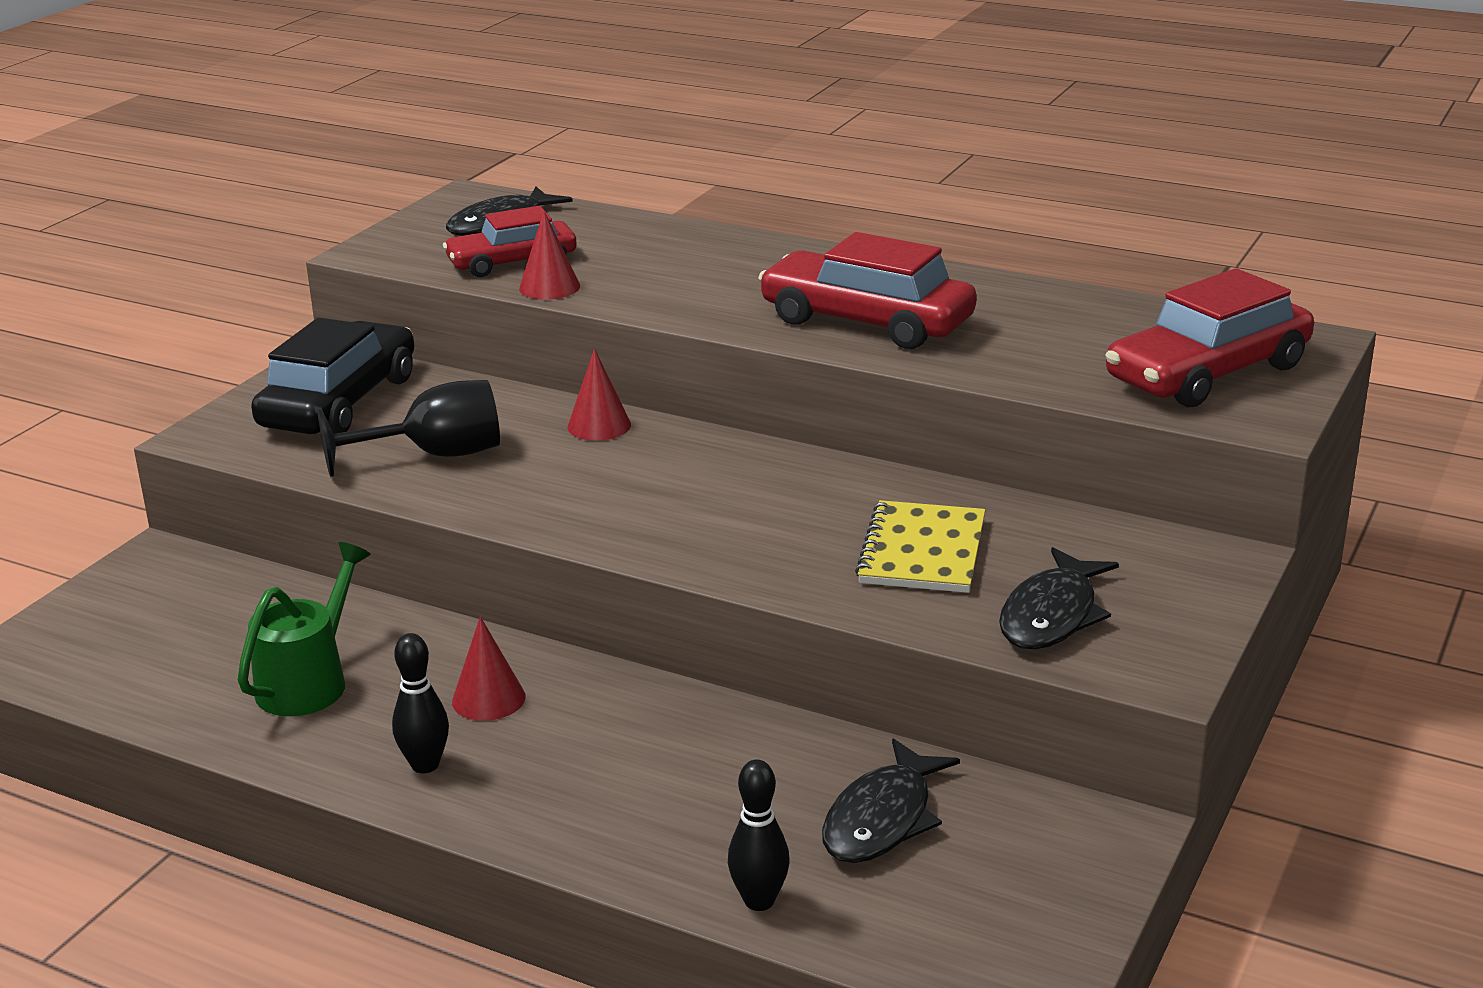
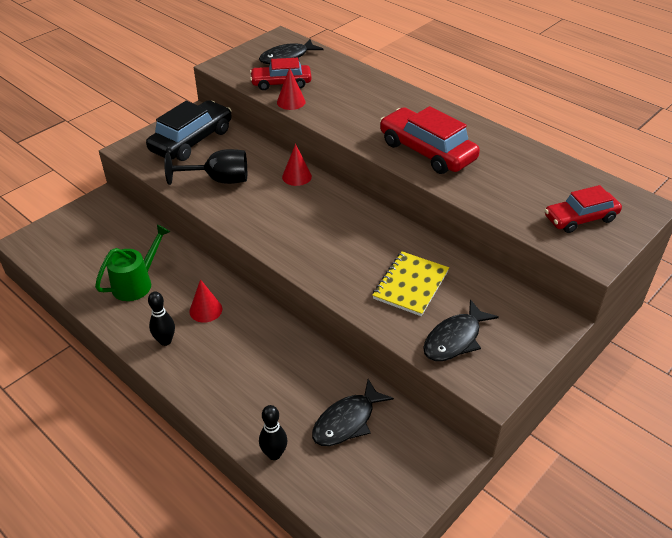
camera: 15 degrees right, 15 degrees up
(1207, 373) = (580, 218): red car -> red car, size x0.65

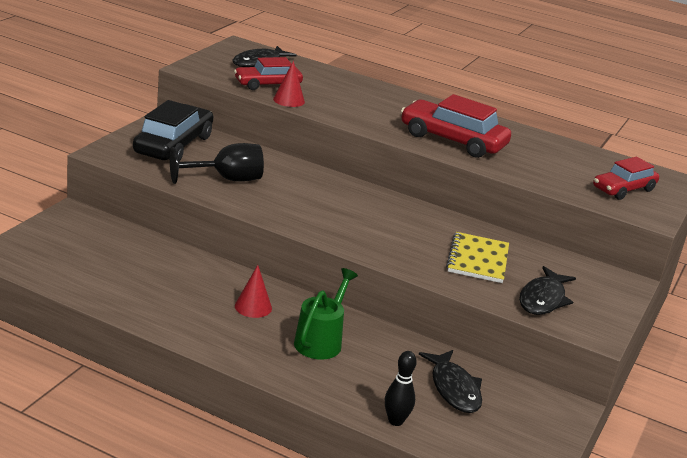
camera: 20 degrees left, 15 degrees down
(137, 283) = (160, 287): green watering can -> green watering can (321, 340)
(165, 341) = (223, 336): black bowling pin -> none
(296, 176) = (310, 175): red cone -> none
(347, 421) = (454, 389): black fish -> black fish turned 45 degrees counterclockwise

